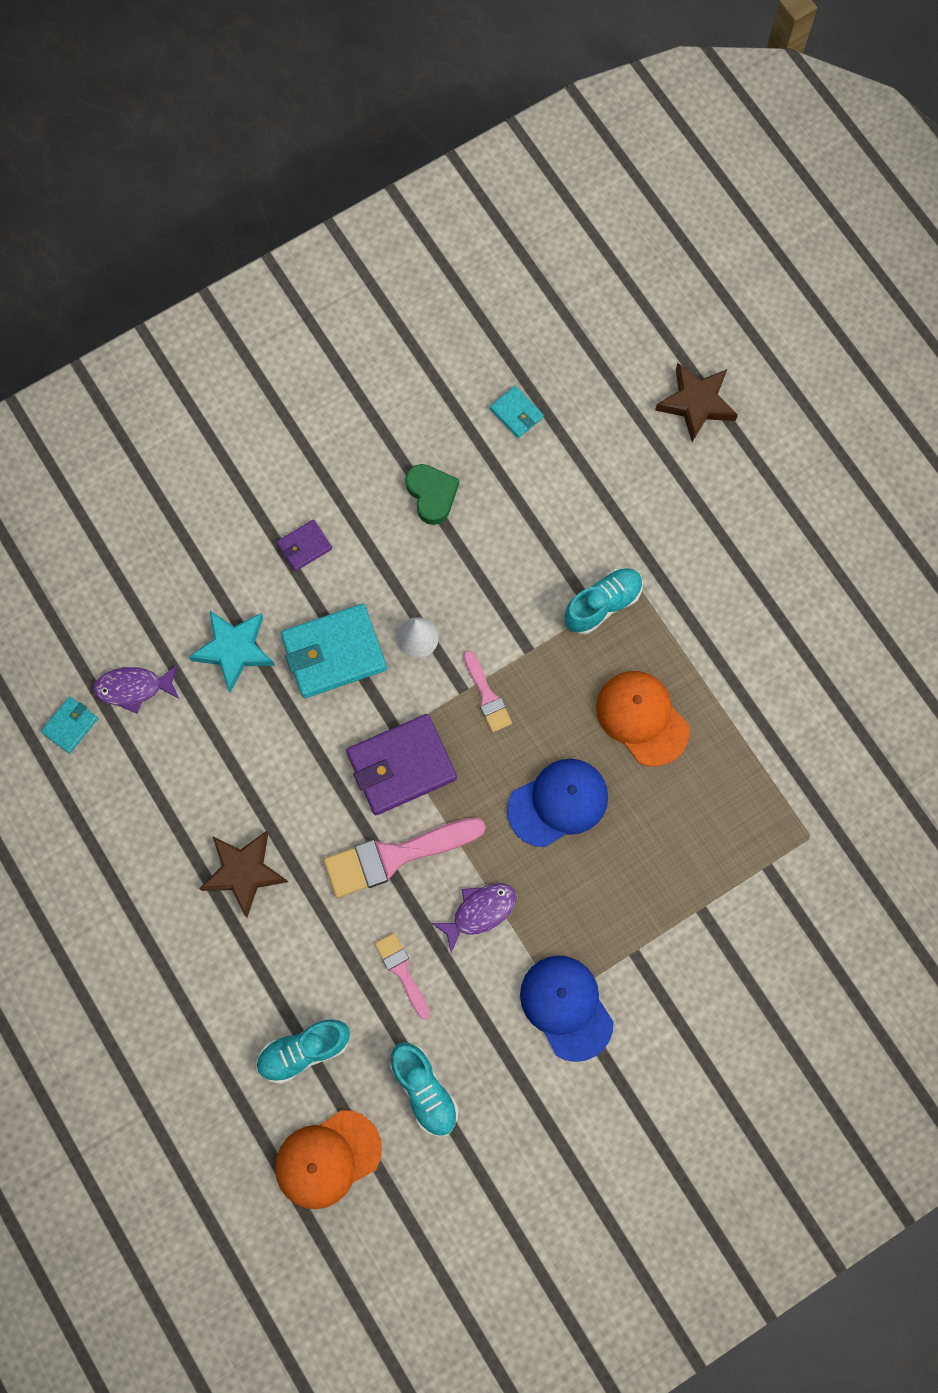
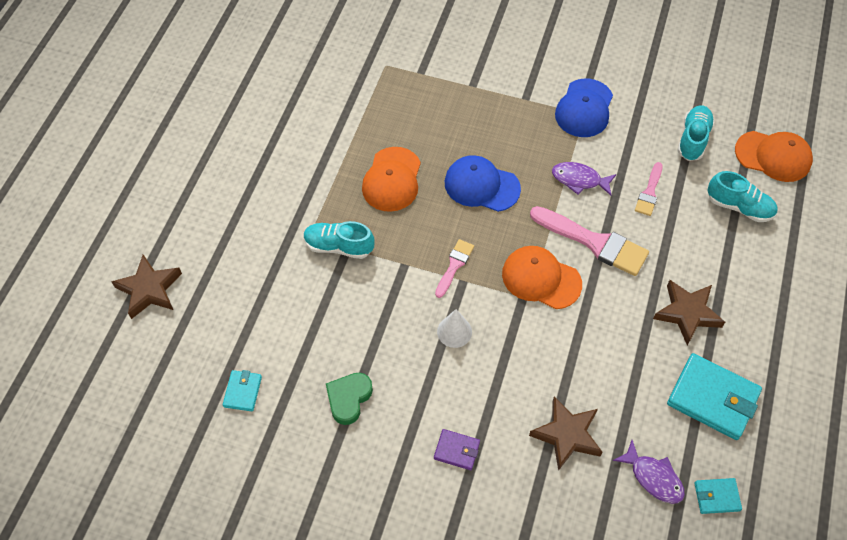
camera: 130 degrees left, 15 degrees down
(234, 650) = (567, 435): turquoise star -> brown star
(334, 653) = (510, 372): turquoise wallet -> turquoise wallet (712, 398)
(401, 766) = (541, 279): purple wallet -> orange cap

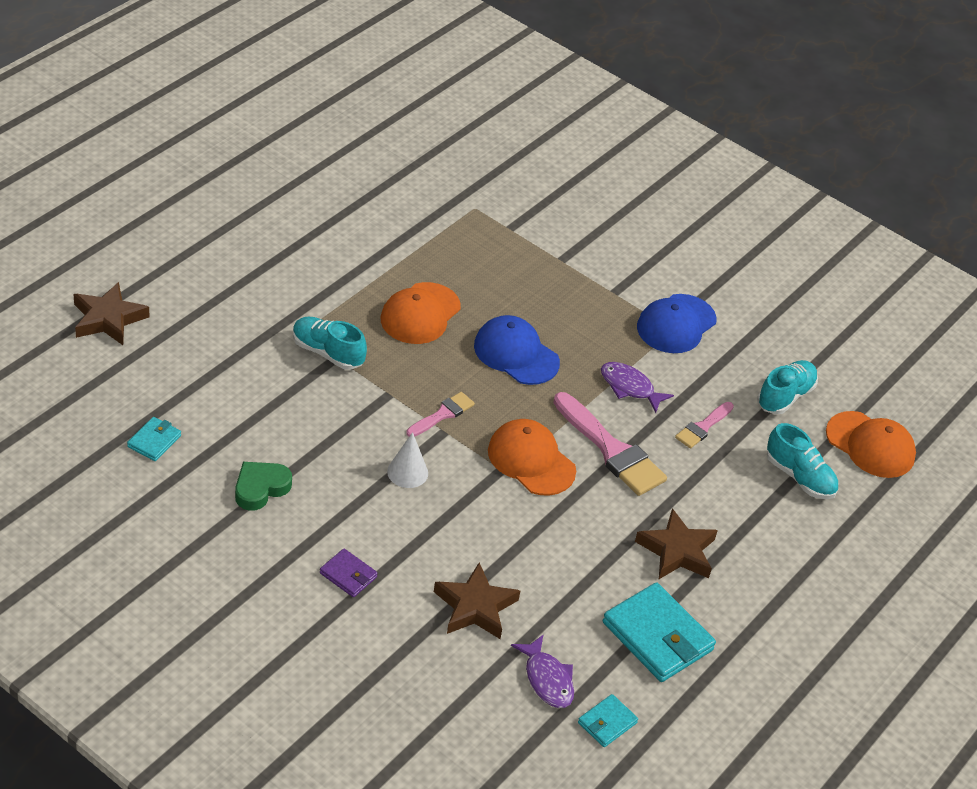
camera: 15 degrees right, 15 degrees down
(716, 496) = (607, 723): turquoise wallet -> turquoise wallet turned 60 degrees counterclockwise

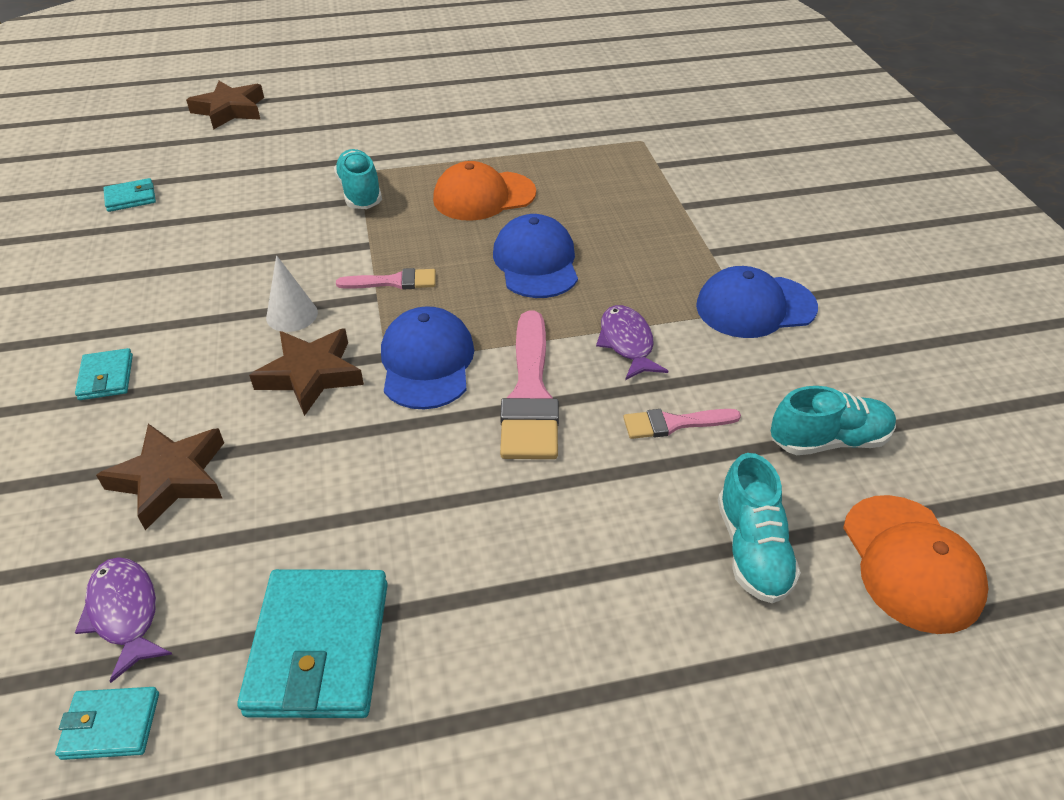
camera: 45 degrees right, 0 degrees up
(260, 488) = (151, 268): green heart -> none
(348, 575) = (106, 377): purple wallet -> turquoise wallet
(531, 460) = (427, 362): orange cap -> blue cap
(547, 679) = (125, 613): purple fish -> purple fish turned 135 degrees clockwise
(677, 551) = (475, 550): brown star -> brown star (311, 375)

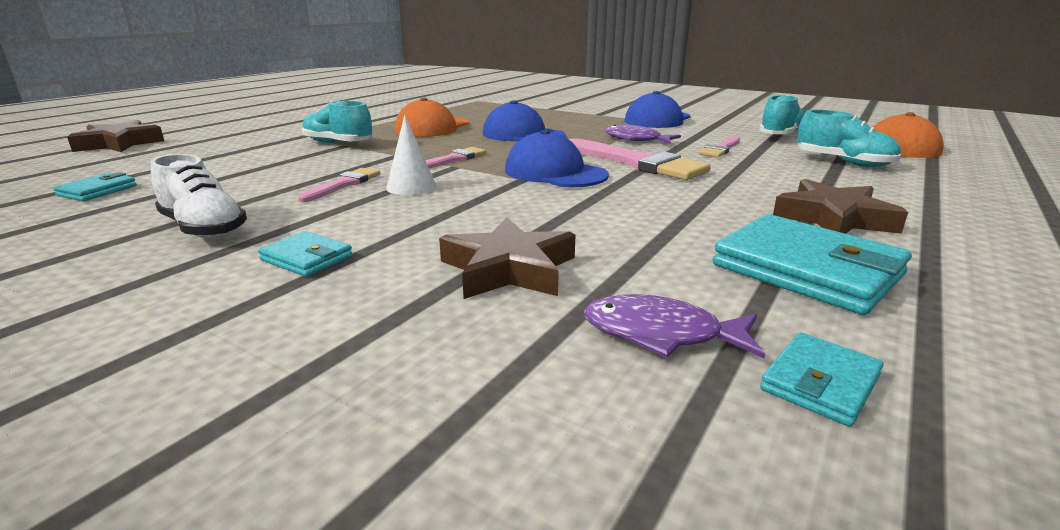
camera: 45 degrees left, 20 degrees down
(113, 297) = (204, 228): none -> white shoe
(260, 280) = (344, 184): none -> pink brush
(311, 375) = (492, 199): brown star -> brown star (834, 218)

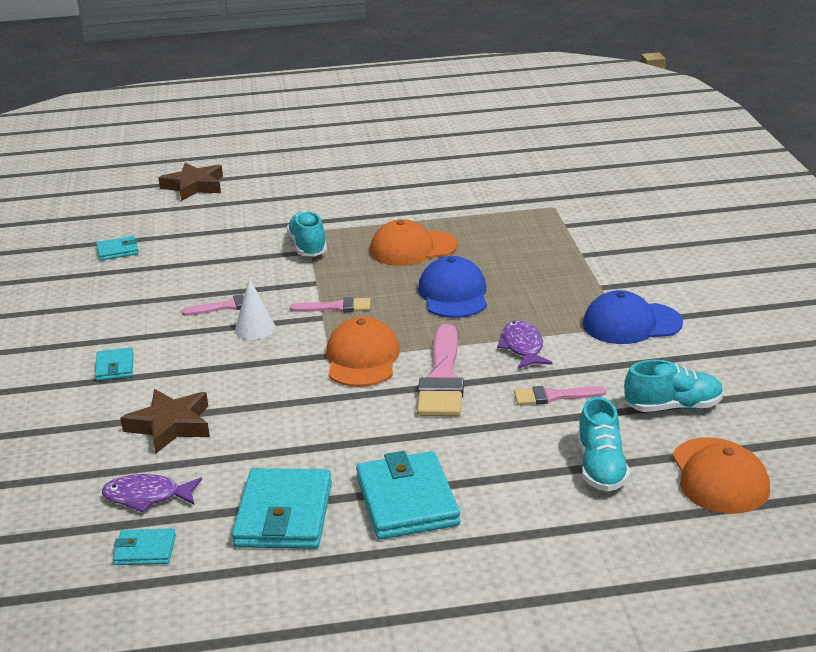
camera: 50 degrees right, 5 degrees up
(204, 228) = (112, 317): white shoe -> none
(555, 173) = (362, 359): blue cap -> orange cap
(661, 334) = (147, 496): purple fish -> purple fish turned 60 degrees counterclockwise
(834, 218) = (407, 501): brown star -> turquoise wallet

